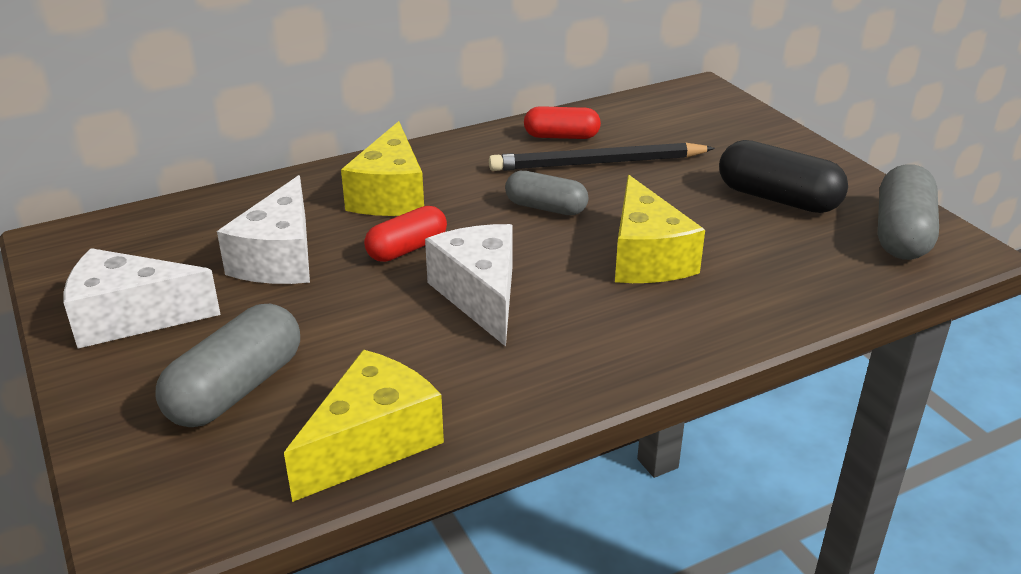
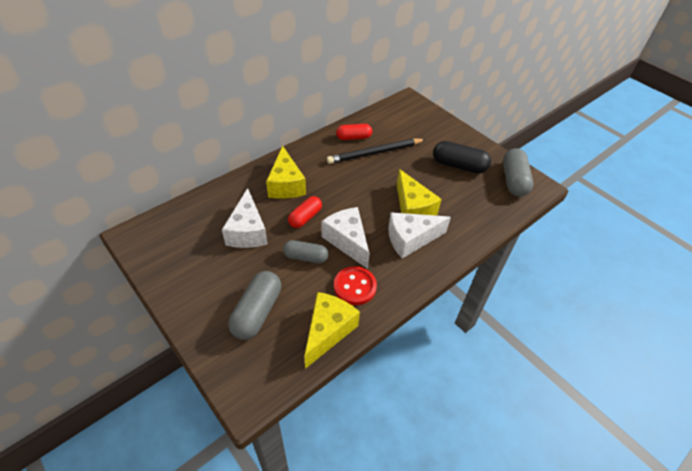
camera: 15 degrees left, 15 degrees up
(131, 318) = (190, 278): white cheese -> white cheese (411, 239)
(465, 373) = (355, 286): none -> red button
(546, 208) = (360, 184): grey capsule -> grey capsule (306, 257)

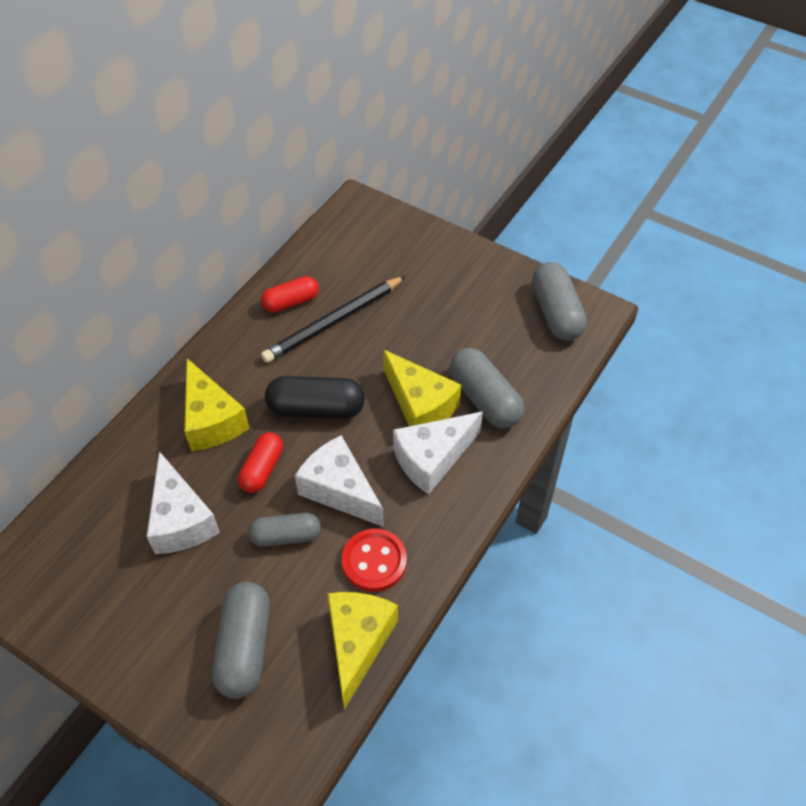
camera: 15 degrees left, 5 degrees up
(454, 215) = (484, 399): none -> grey capsule
(459, 166) = (469, 309): black capsule -> black capsule (316, 409)

